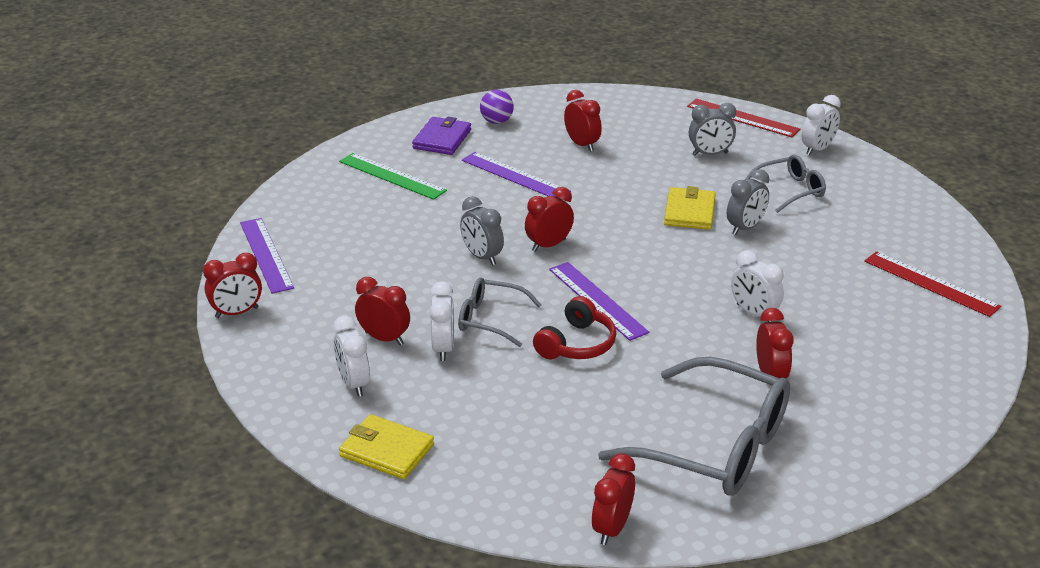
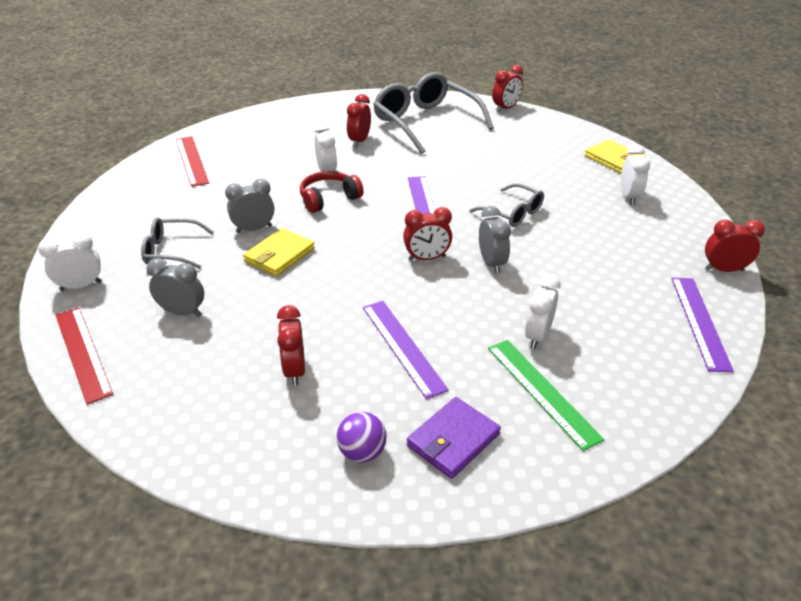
camera: 155 degrees left, 5 degrees up
(384, 338) = (599, 220): red clock -> none
(443, 348) = (557, 203): white clock -> white clock (537, 336)
(576, 344) = (461, 183): red headphones -> red headphones (329, 199)

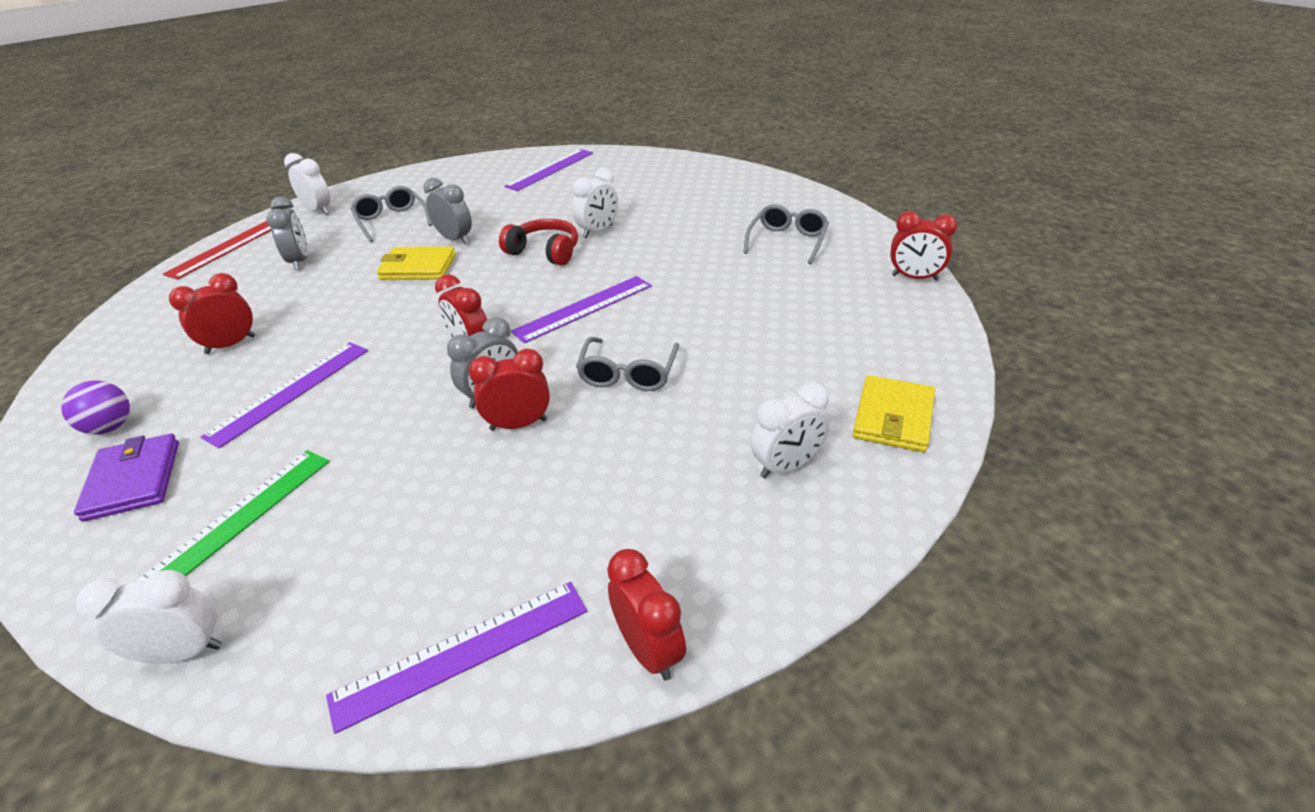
camera: 60 degrees right, 0 degrees up
(191, 160) = (550, 169): red ruler -> purple ruler
(359, 141) = (687, 223): red clock -> red clock (518, 424)
(425, 122) = (787, 241): grey glasses -> grey glasses, size x0.52
(453, 440) = (133, 480): purple wallet -> purple wallet turned 60 degrees clockwise
(537, 336) = (349, 484): white clock -> white clock (183, 652)

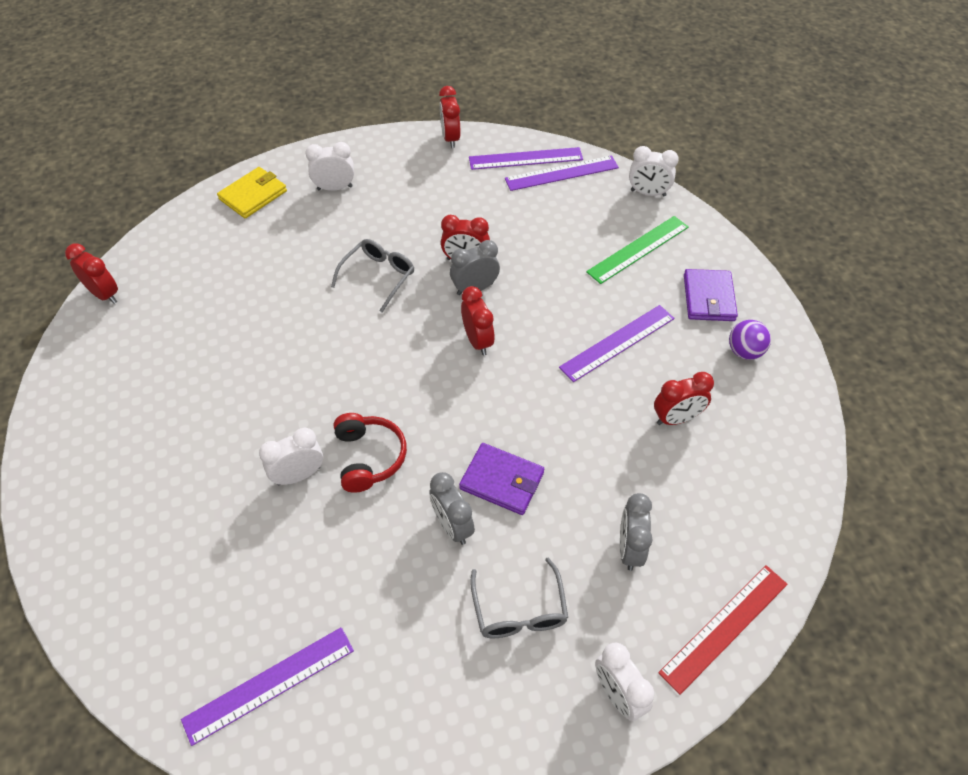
camera: 160 degrees left, 15 degrees up
(418, 267) = (502, 481): yellow wallet -> purple wallet
(545, 252) = (369, 457): red headphones -> red headphones turned 150 degrees counterclockwise
(584, 308) = (374, 355): purple ruler -> purple ruler (561, 173)
(787, 241) = (144, 381): grey glasses -> none

